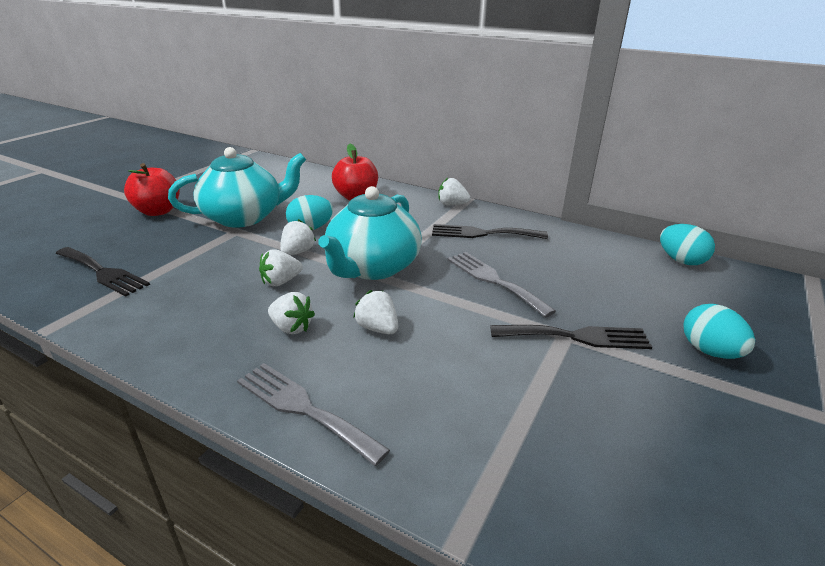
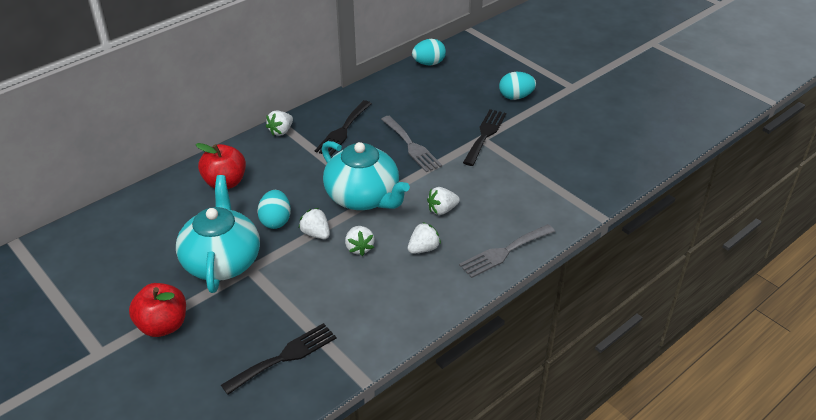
camera: 70 degrees left, 10 degrees up
(494, 280) = (411, 146): grey fork -> grey fork turned 105 degrees counterclockwise

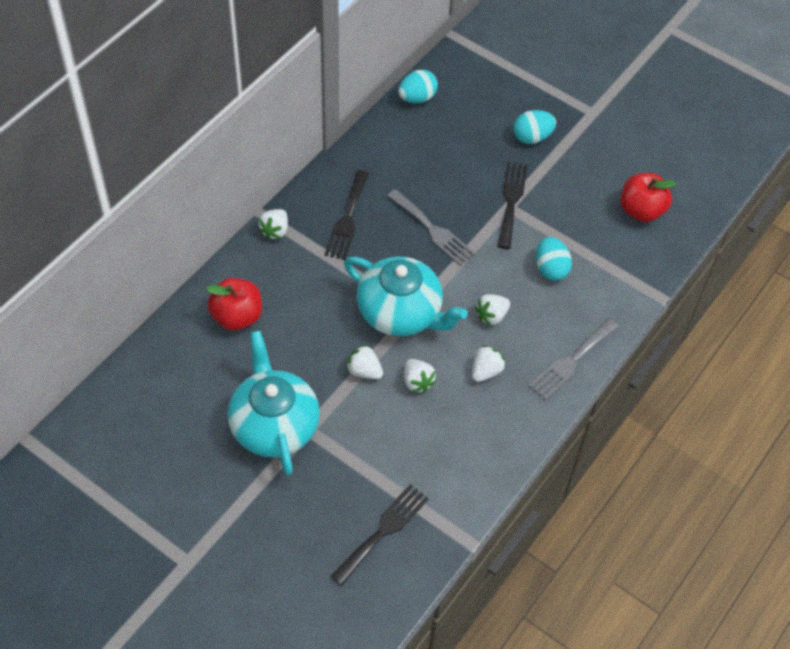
camera: 15 degrees left, 15 degrees up
(163, 325) = (241, 517): red apple -> red apple (641, 210)
(276, 221) = (314, 361): turquoise egg -> turquoise egg (550, 269)

